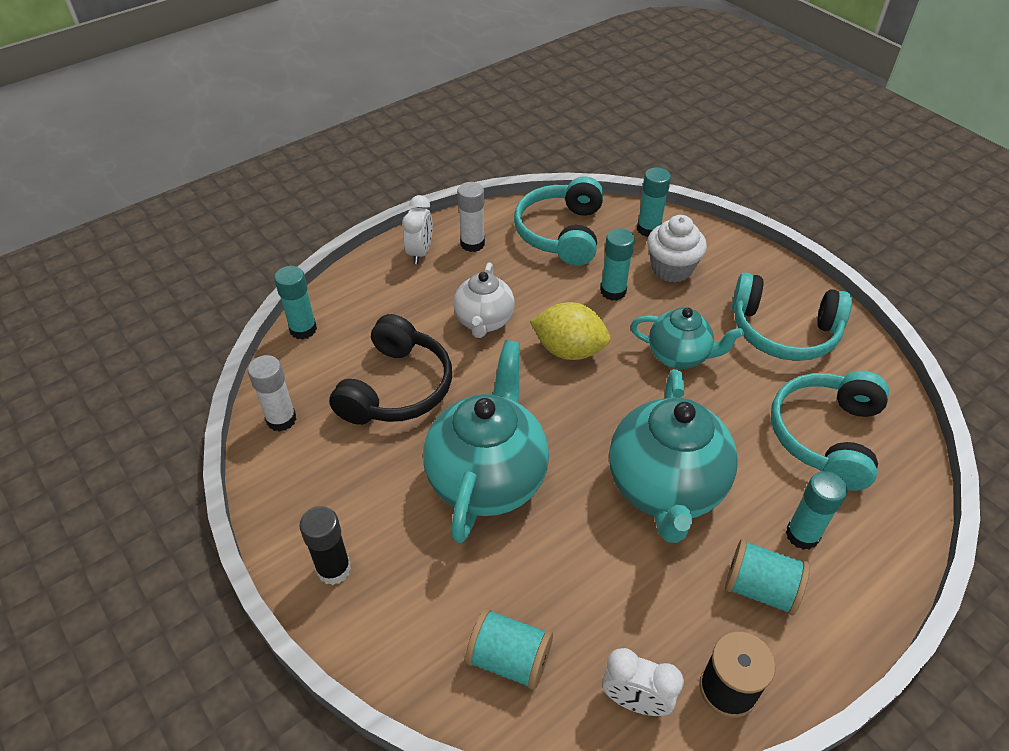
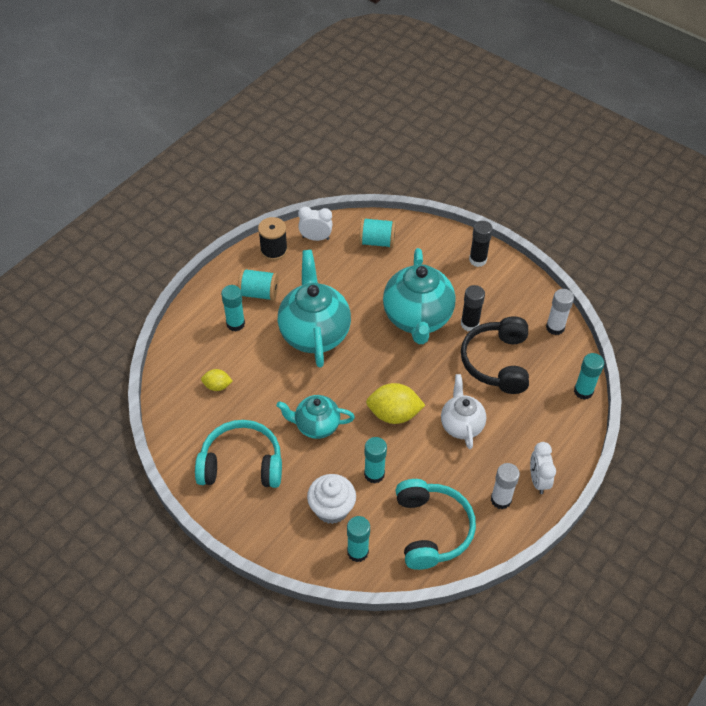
camera: 165 degrees right, 5 degrees up
(408, 452) = (469, 324): none -> black glue stick
(825, 436) = (217, 386): turquoise headphones -> yellow lemon

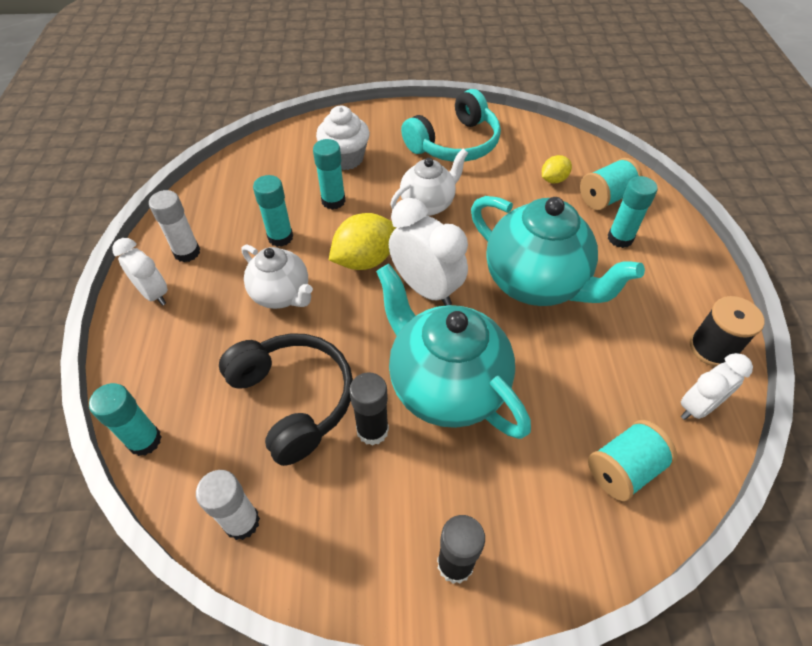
camera: 140 degrees right, 0 degrees up
(259, 293) = (647, 284): turquoise spool -> turquoise spool (605, 198)
(316, 426) = (428, 204): turquoise teapot -> white teapot
(357, 552) = (294, 146): turquoise glue stick -> turquoise glue stick (280, 237)
(376, 372) = (426, 289): none -> white clock
(432, 529) = (241, 193): turquoise headphones -> none

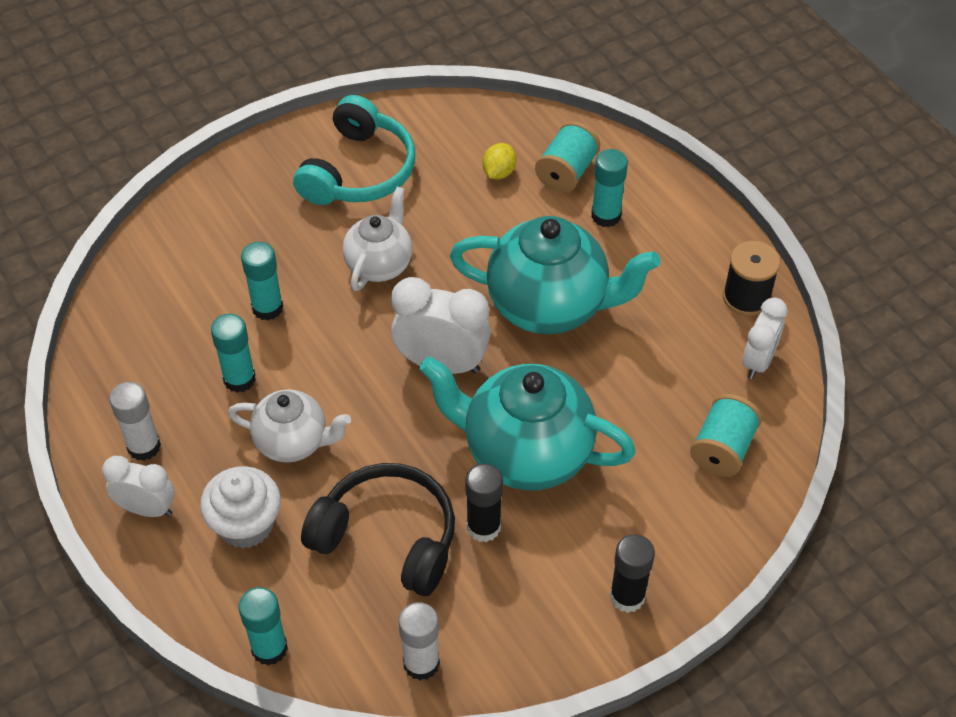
camera: 30 degrees left, 0 degrees up
(345, 158) = (240, 247): white cupcake -> white cupcake (246, 524)
(364, 260) = (354, 362): yellow lemon -> none

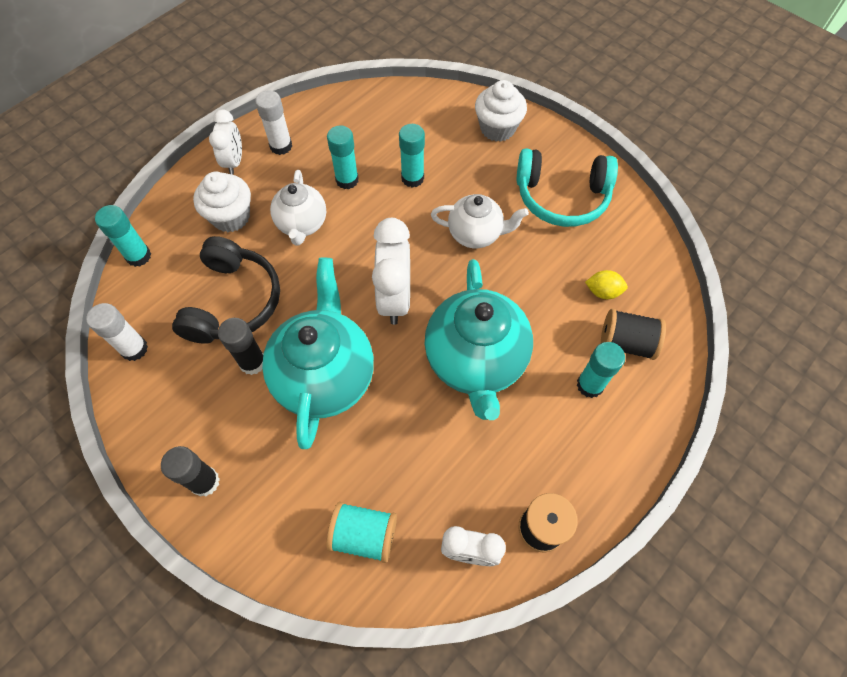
camera: 75 degrees right, 10 degrees up
(225, 203) = (497, 128): none -> white cupcake
(566, 172) = (626, 343): turquoise spool -> black spool

